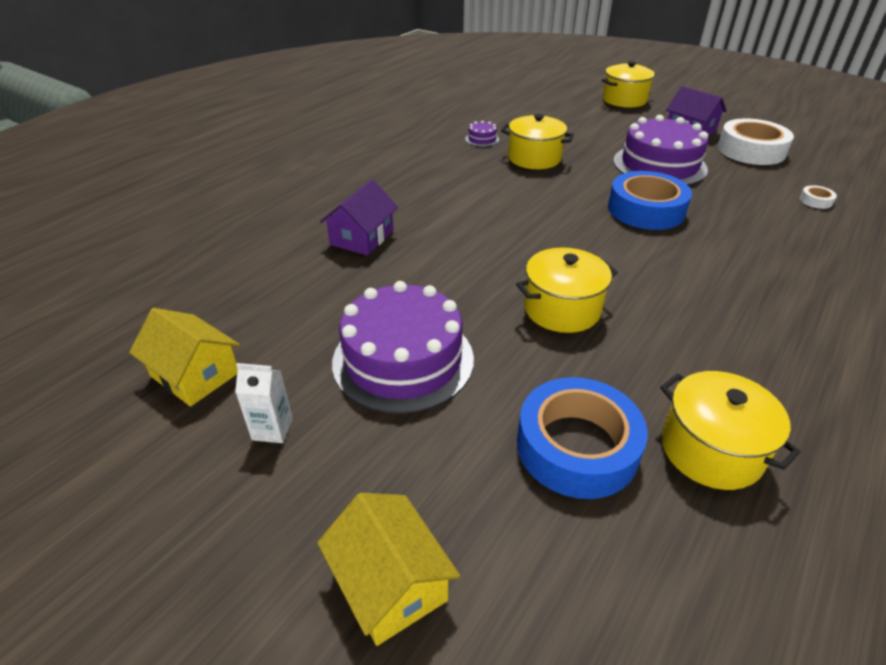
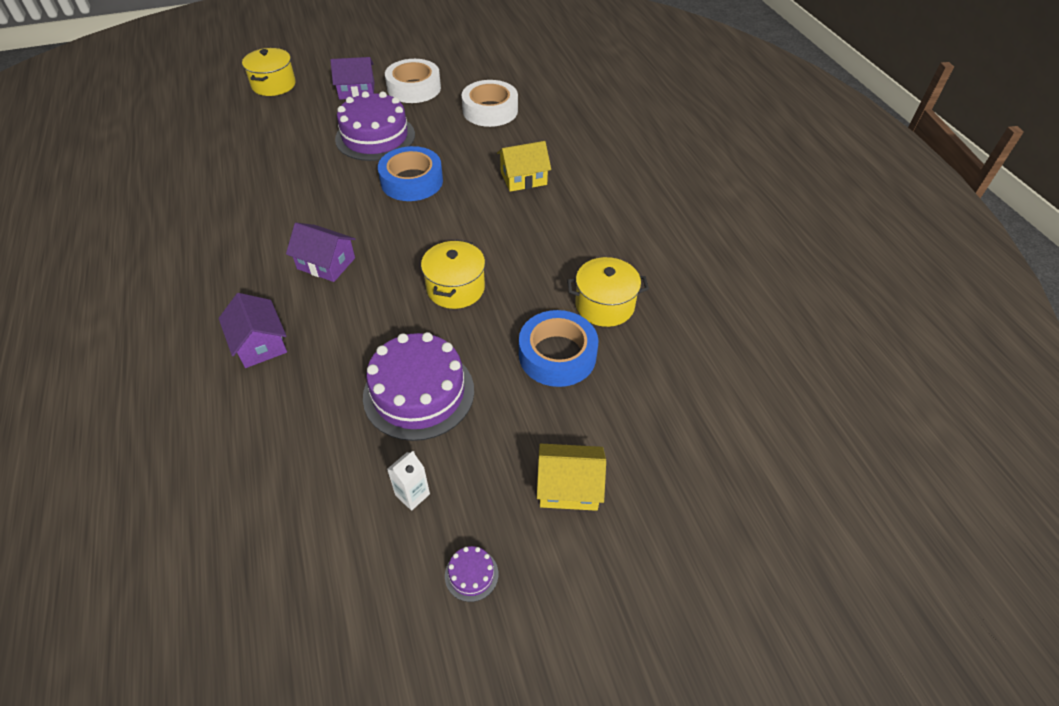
camera: 55 degrees left, 10 degrees up
(195, 374) = (312, 521): yellow house -> yellow house (523, 178)
(482, 139) = (216, 194): purple cake -> purple cake (471, 574)
(485, 221) = (326, 263): none -> purple house
(534, 158) = (283, 186): yellow pot -> none
(815, 201) = (490, 110): white tape -> white tape, size x2.45

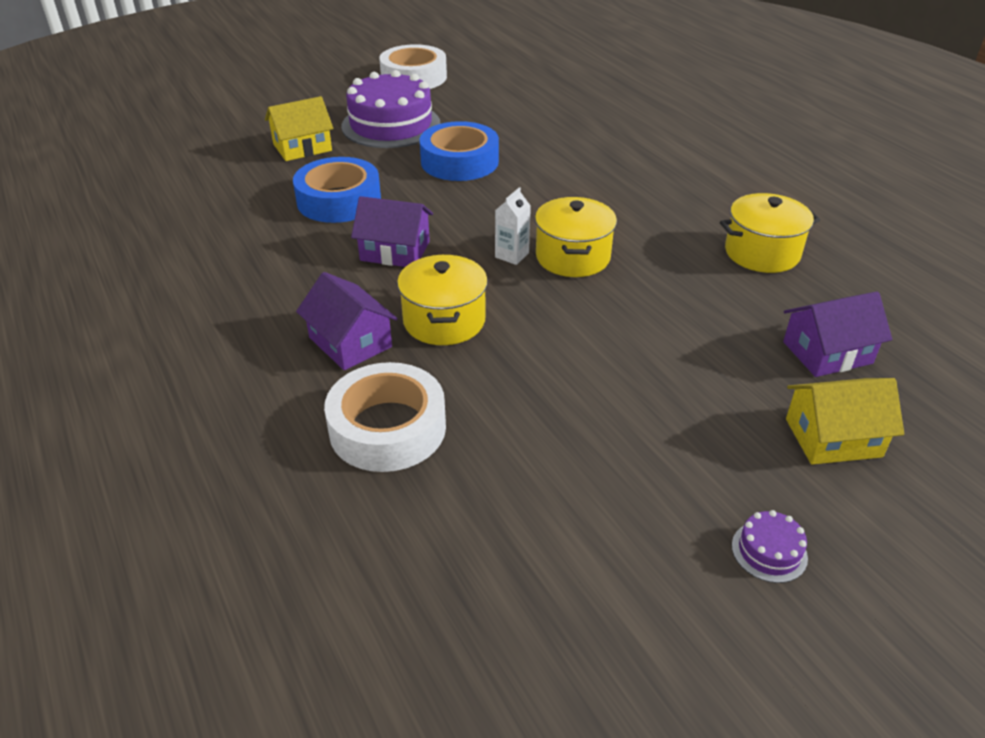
camera: 10 degrees left, 10 degrees down
(274, 85) = (237, 88): yellow pot -> yellow pot (444, 321)
(357, 90) = (344, 85): purple house -> purple house (827, 352)
(412, 494) = (641, 475): white carton -> white carton (512, 255)
(419, 393) = (587, 367): purple cake -> none
(490, 110) = (517, 89): white tape -> white tape (387, 428)
(523, 178) = (593, 146): yellow house -> yellow house (302, 147)
(557, 355) = (736, 307): blue tape -> blue tape (339, 200)

